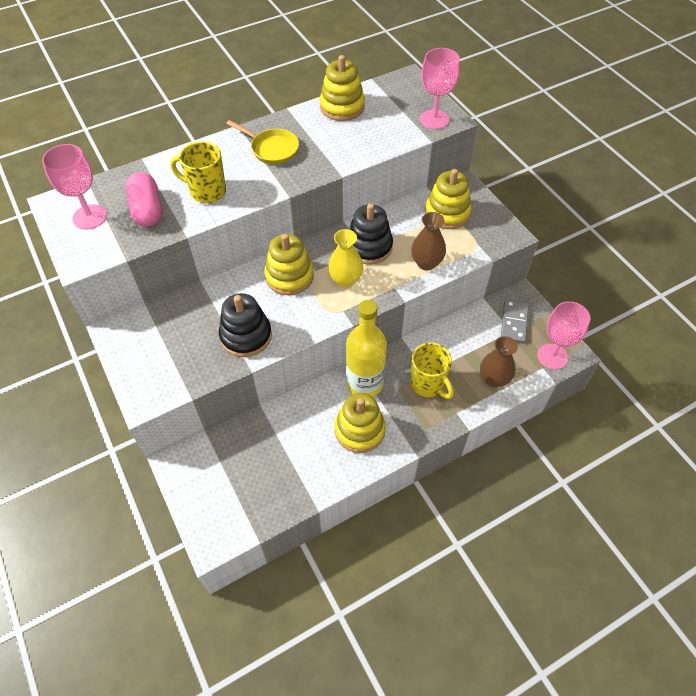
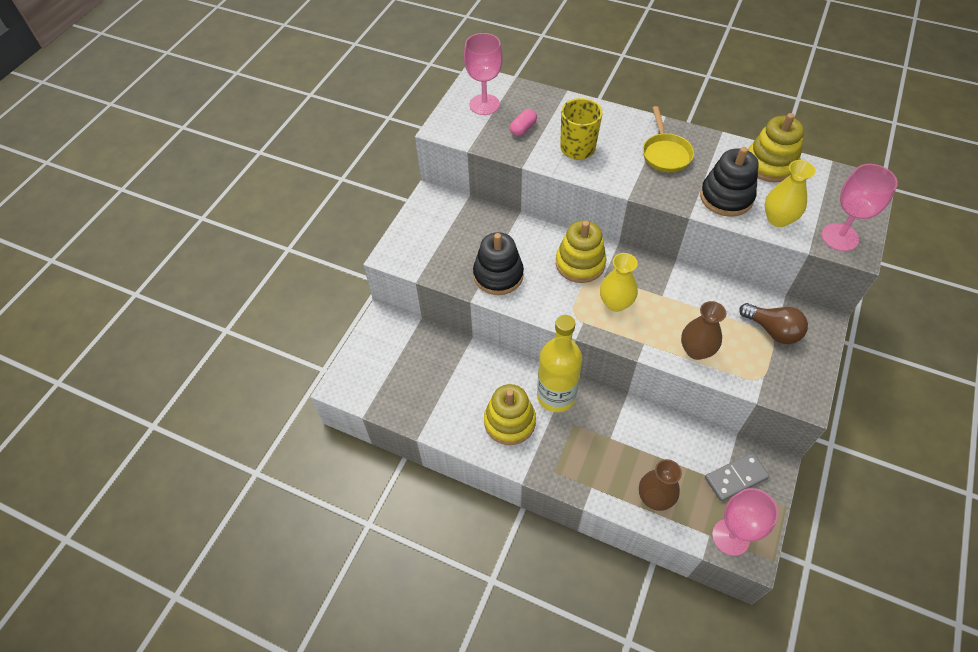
camera: 55 degrees right, 0 degrees up
(147, 210) = (523, 129): pink capsule -> pink capsule, size x0.58
(369, 247) = (667, 296): black stacking toy -> black stacking toy (726, 197)
(390, 136) = (778, 219): none -> yellow vase
(428, 384) = (599, 445): yellow mug -> none
(447, 213) = (772, 330): yellow stacking toy -> brown light bulb

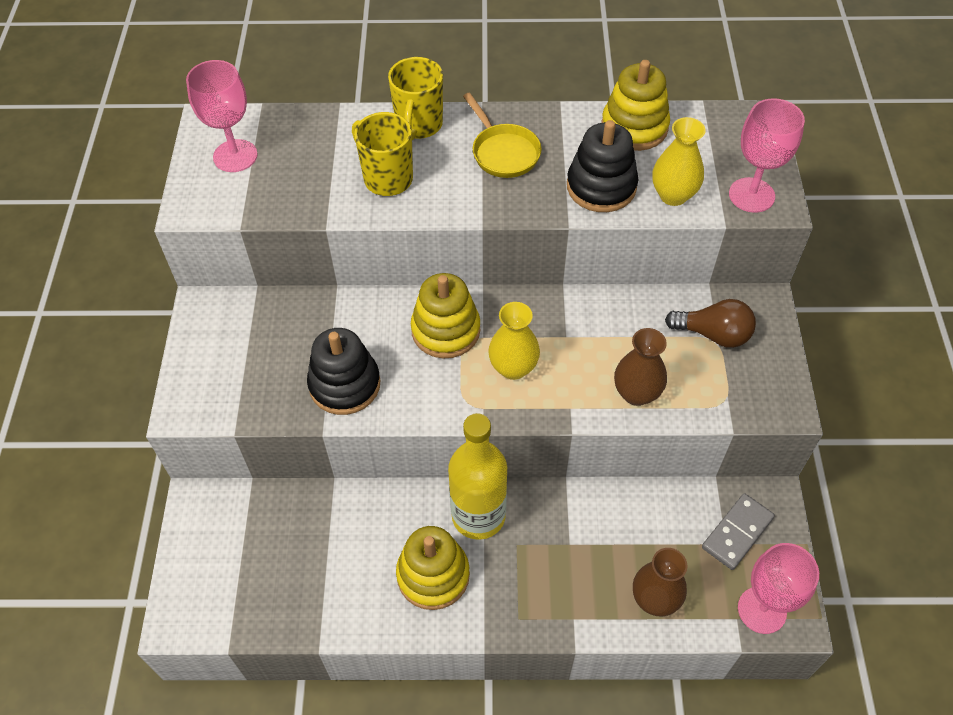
camera: 25 degrees left, 0 degrees up
(523, 129) = (304, 174): pink capsule -> none
(614, 119) = (418, 125): none -> yellow mug

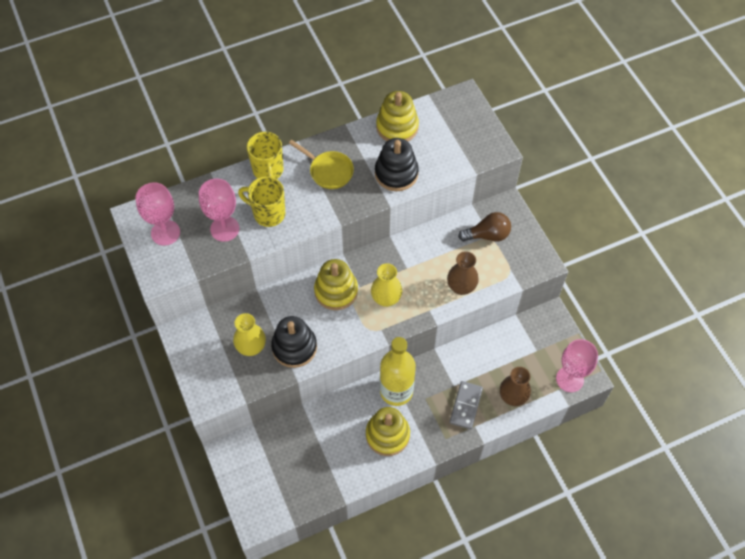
camera: 25 degrees left, 5 degrees up
(673, 195) = (439, 164): yellow vase -> yellow vase (251, 347)
(737, 532) = (540, 342): grey domino -> grey domino (465, 406)
(751, 195) = (482, 148): pink goblet -> pink goblet (224, 229)

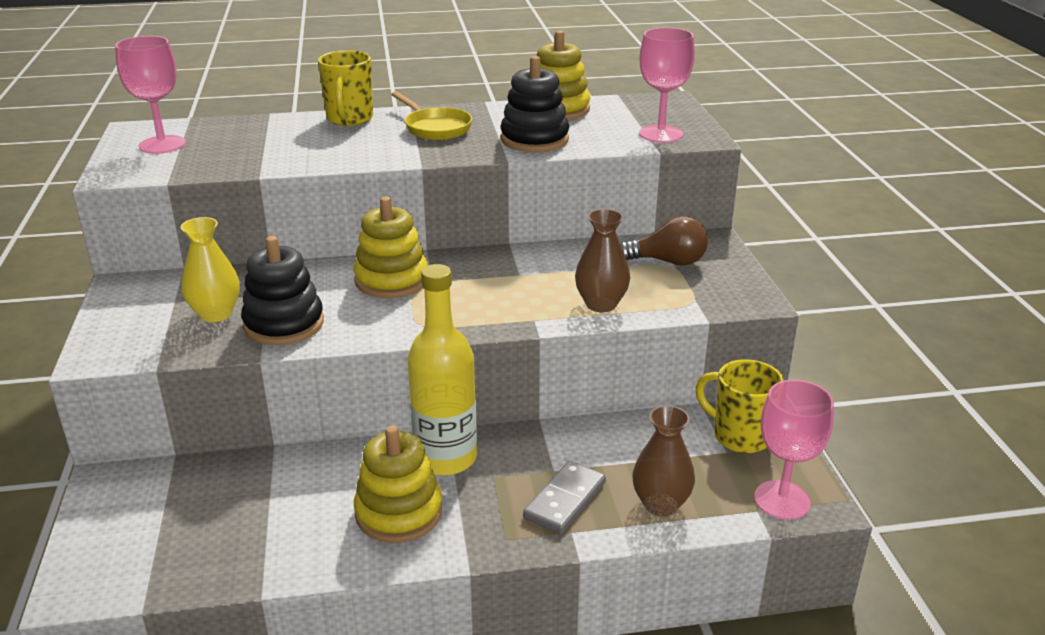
camera: 15 degrees right, 30 degrees down
(224, 229) = (247, 151): pink goblet -> pink goblet (661, 134)
(268, 214) = (320, 147): yellow mug -> yellow mug (739, 436)
(386, 299) = (467, 298): yellow vase -> none

